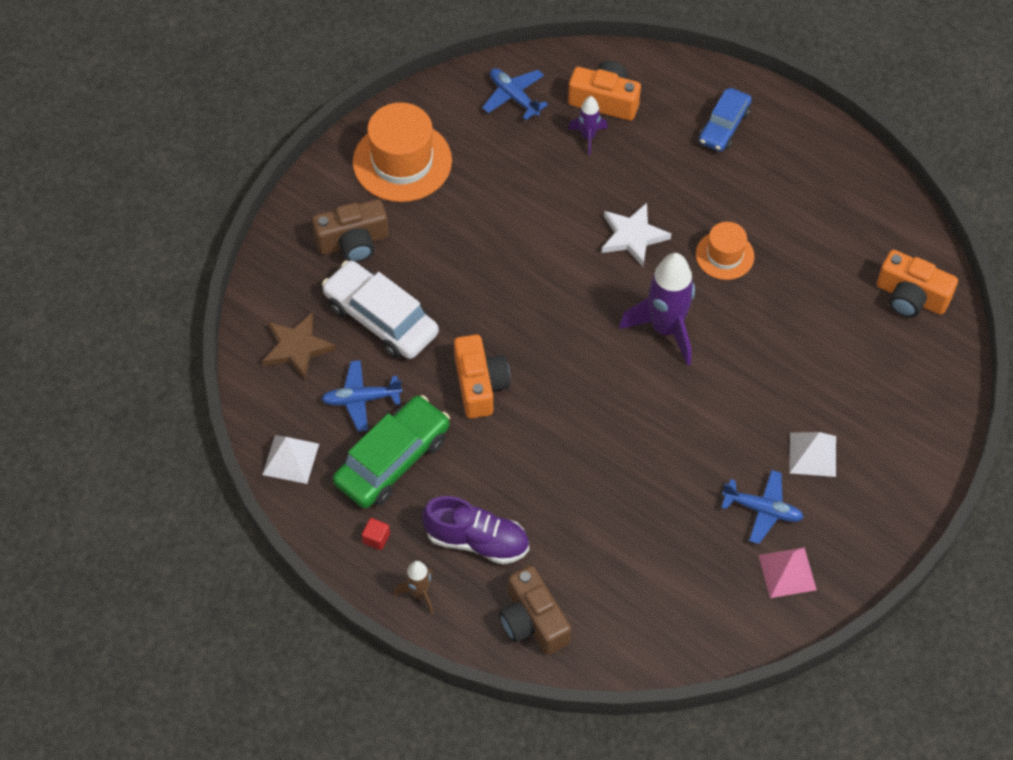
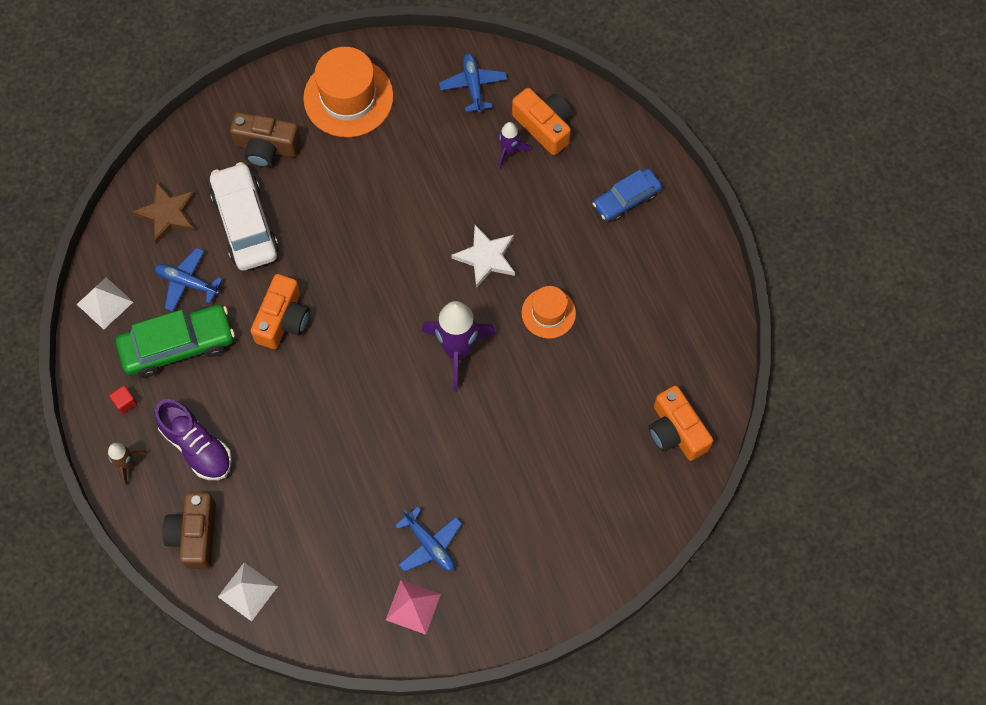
camera: 30 degrees right, 10 degrees up
(812, 454) = (501, 521): white pyramid -> white pyramid (248, 591)

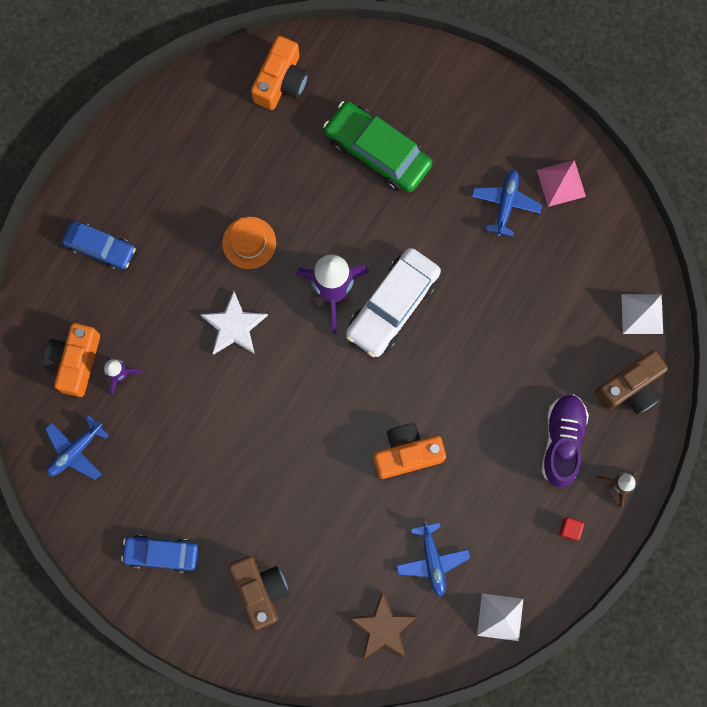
camera: 125 degrees left, 10 degrees up
(178, 345) = (491, 524): green car -> green car (377, 151)
(245, 223) = (344, 552): white car -> white car (392, 305)
(348, 97) = (161, 553): orange hat -> blue car

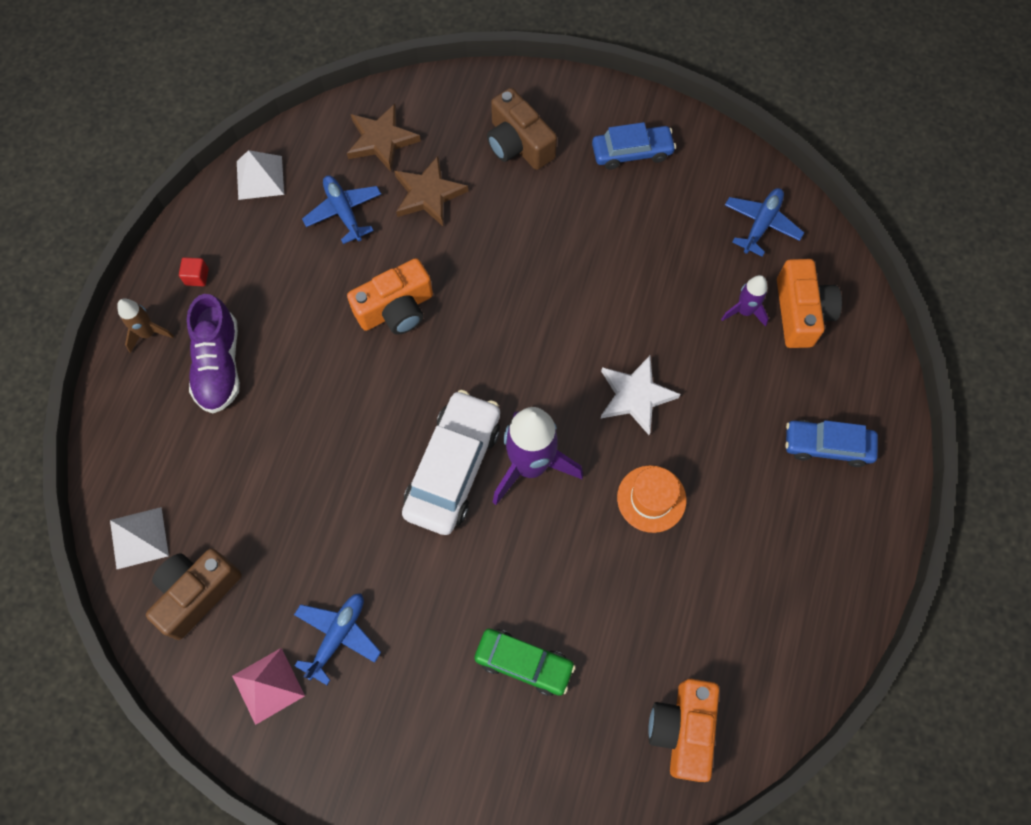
camera: 165 degrees right, 10 degrees down
(354, 558) = (428, 194): none -> brown star
(377, 151) = (524, 663): green car -> green car, size x0.64
(505, 204) = (338, 636): blue plane -> blue plane turned 150 degrees counterclockwise
(630, 387) = (144, 445): brown camera -> brown camera (196, 593)

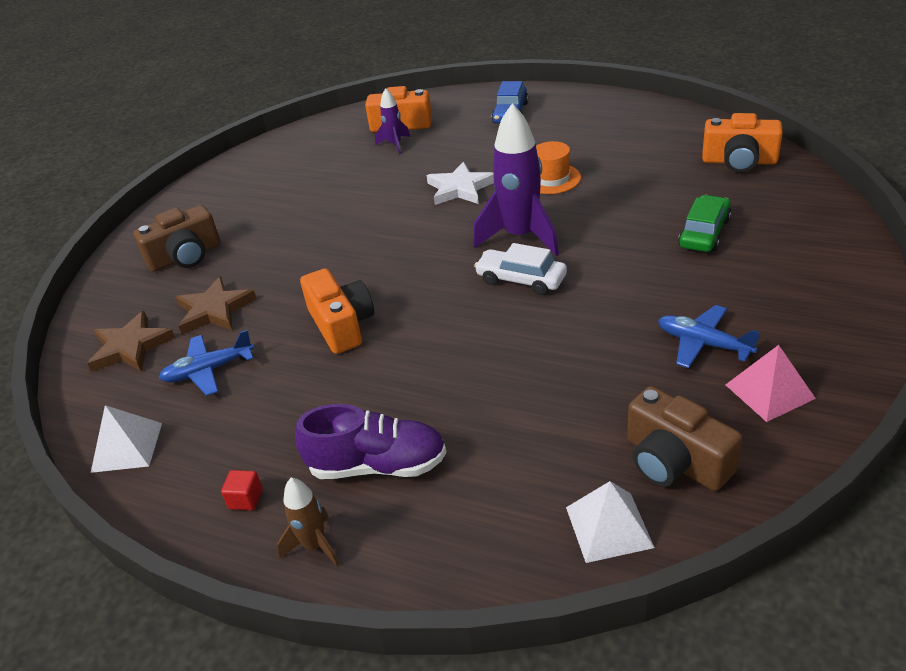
camera: 80 degrees left, 30 degrees down
(453, 468) = (521, 279): white car -> white car, size x0.64
(632, 152) = (227, 196): blue car -> none
(761, 224) = (321, 139): blue plane -> none

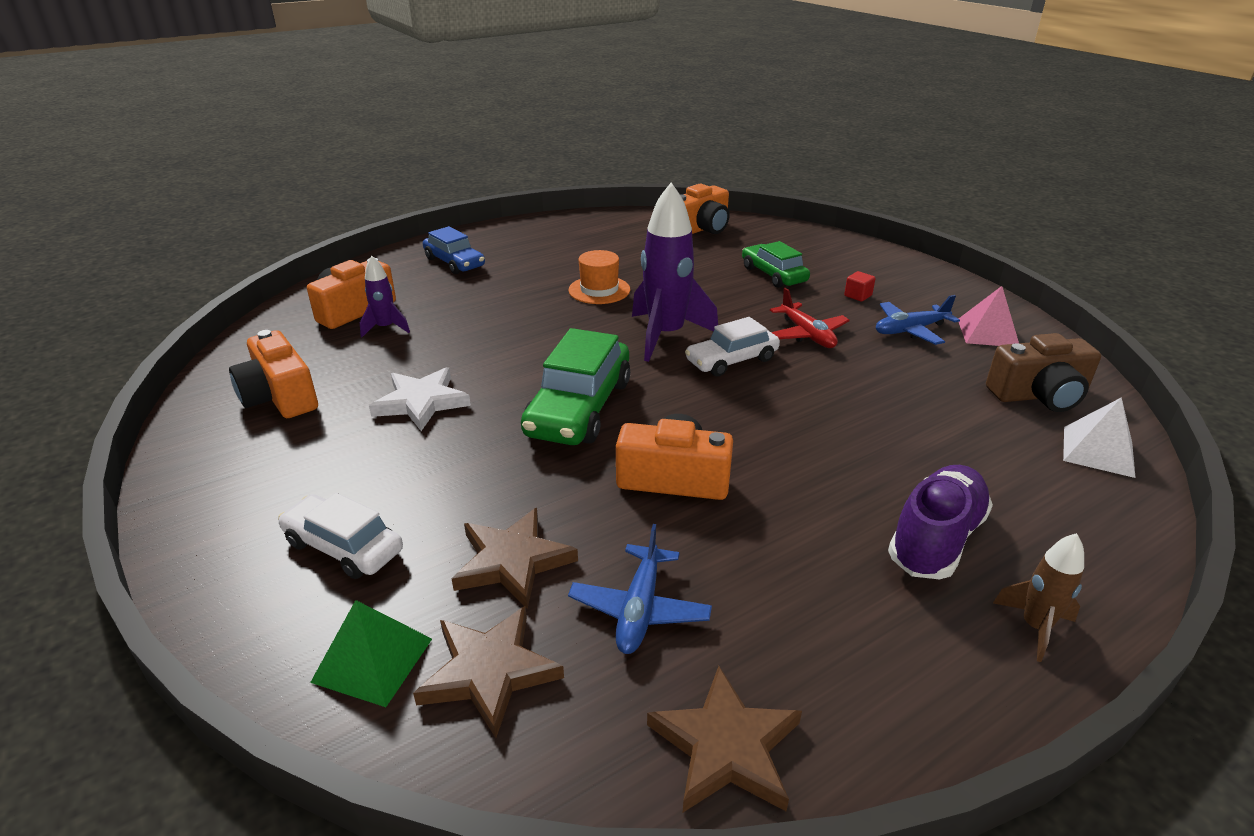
camera: 60 degrees left, 5 degrees down
(117, 311) = (372, 660): none -> green pyramid
(127, 447) = (726, 746): white pyramid -> brown star
(186, 256) = (344, 546): brown camera -> white car
(246, 499) = (923, 657): red cube -> red cube (858, 296)
(289, 163) = (280, 396): none -> orange camera
(383, 253) = (579, 408): none -> green car
(460, 188) = (536, 329): white star -> white star (421, 402)
(613, 294) = (807, 334): none -> red plane

